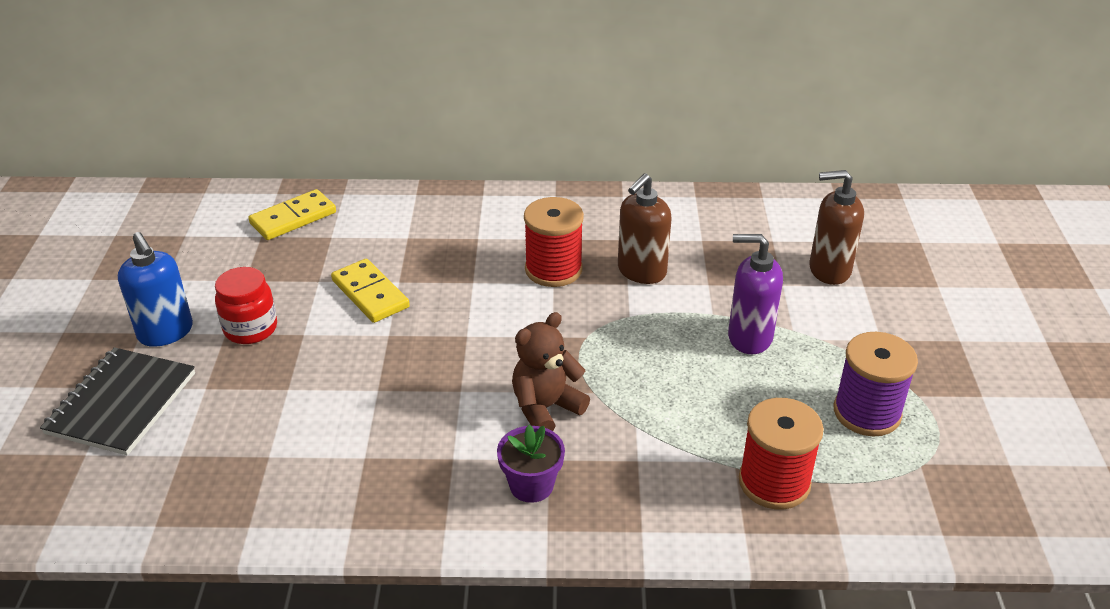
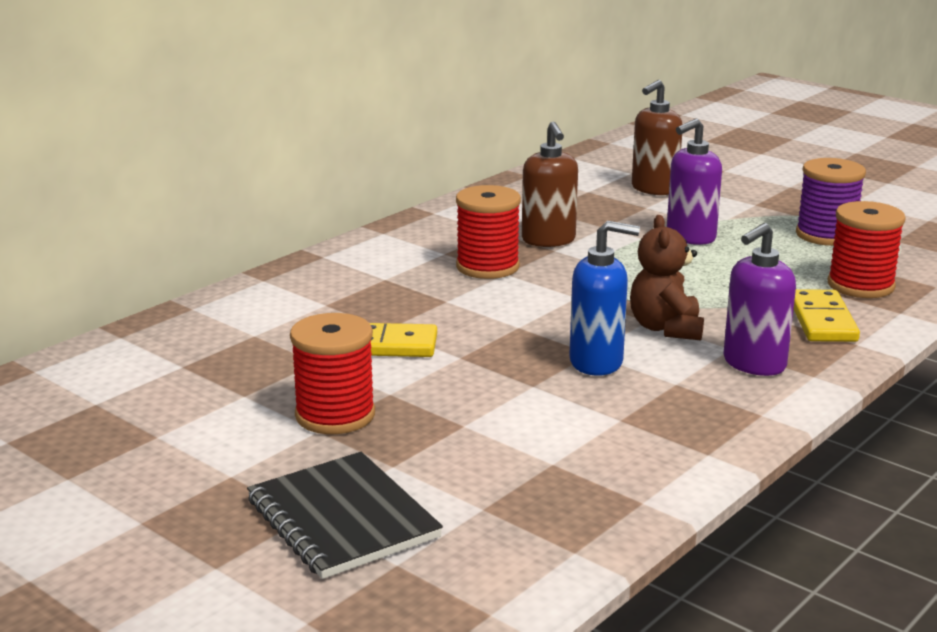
camera: 50 degrees left, 15 degrees down
(166, 332) = (258, 461): blue soap dispenser -> blue soap dispenser (597, 362)
(250, 329) = (335, 415): red jar -> red spool
(293, 218) = (185, 342): yellow domino -> yellow domino (822, 320)
(531, 485) = (753, 364): purple flower pot -> purple soap dispenser

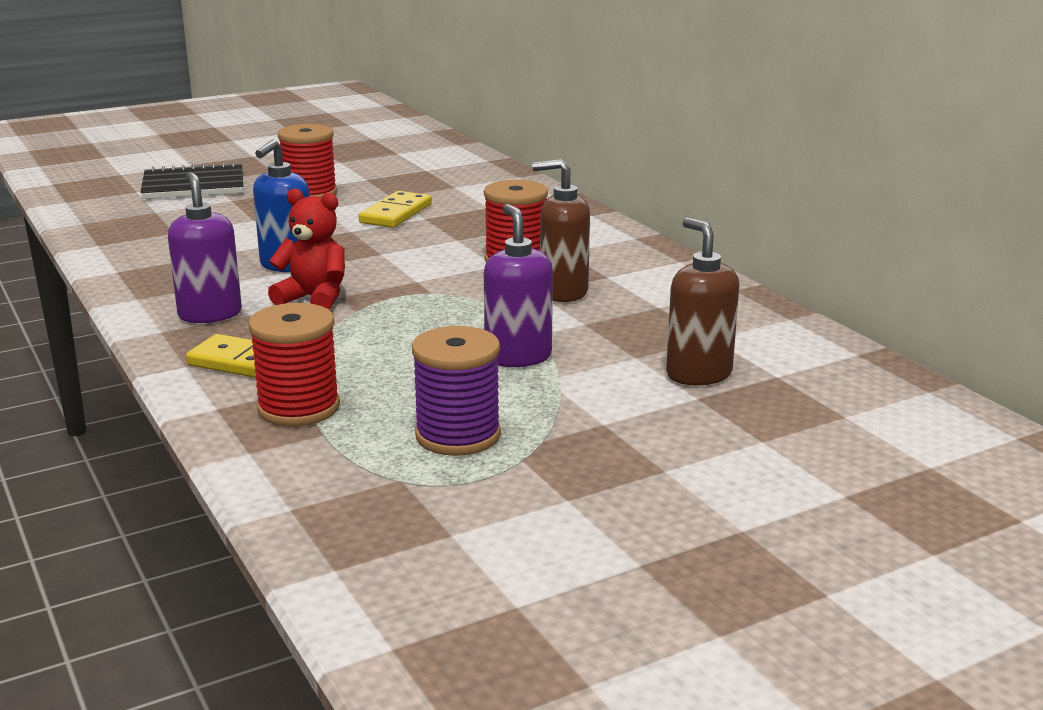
camera: 110 degrees right, 0 degrees up
(666, 328) = (314, 298): brown teddy bear -> red teddy bear

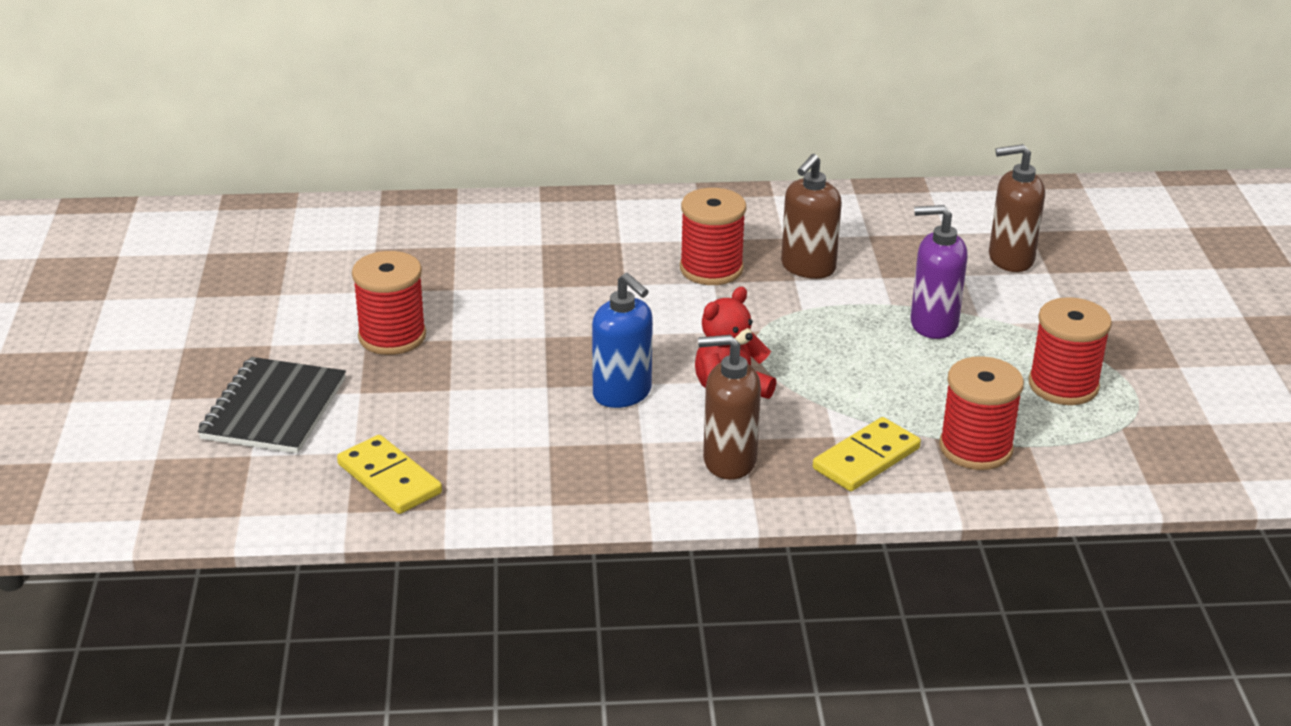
camera: 65 degrees left, 10 degrees up
(210, 314) = (729, 461): purple soap dispenser -> brown soap dispenser
(396, 214) = (515, 299): yellow domino -> yellow domino (389, 479)
(458, 435) = (1063, 385): purple spool -> red spool

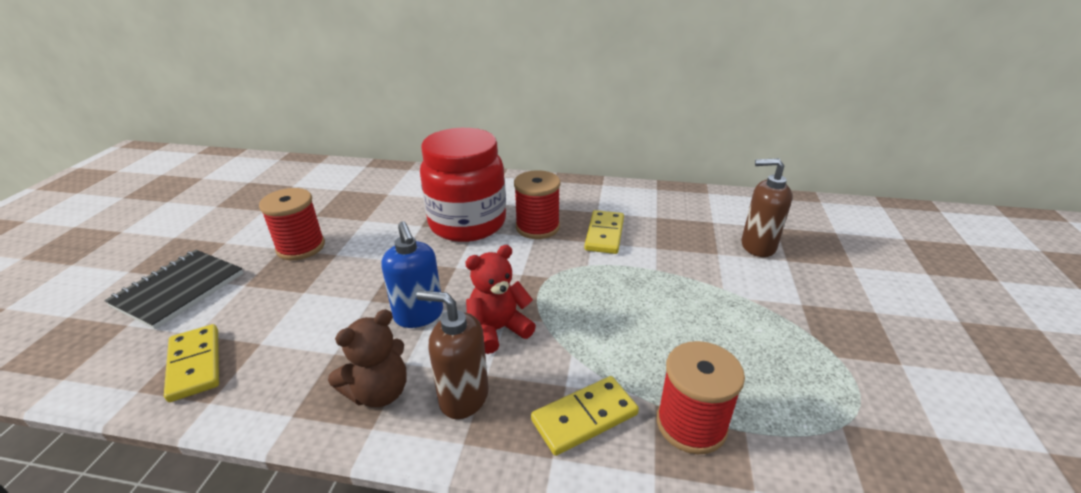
camera: 15 degrees right, 0 degrees up
(608, 275) = (467, 223): none -> red jar
(632, 471) = (379, 392): none -> brown teddy bear
(808, 267) = (604, 234): brown soap dispenser -> yellow domino
(933, 324) = (684, 291): purple soap dispenser -> none
(1063, 385) = (787, 367): red spool -> none

